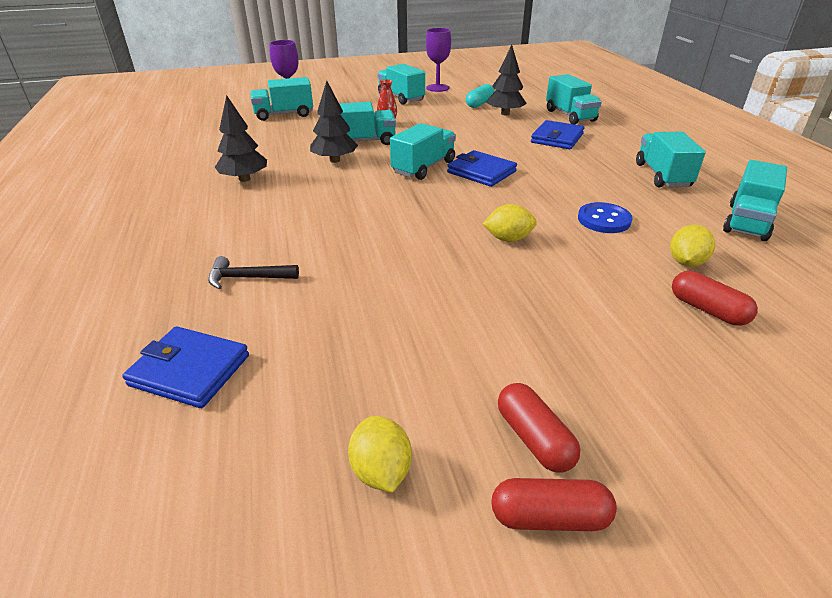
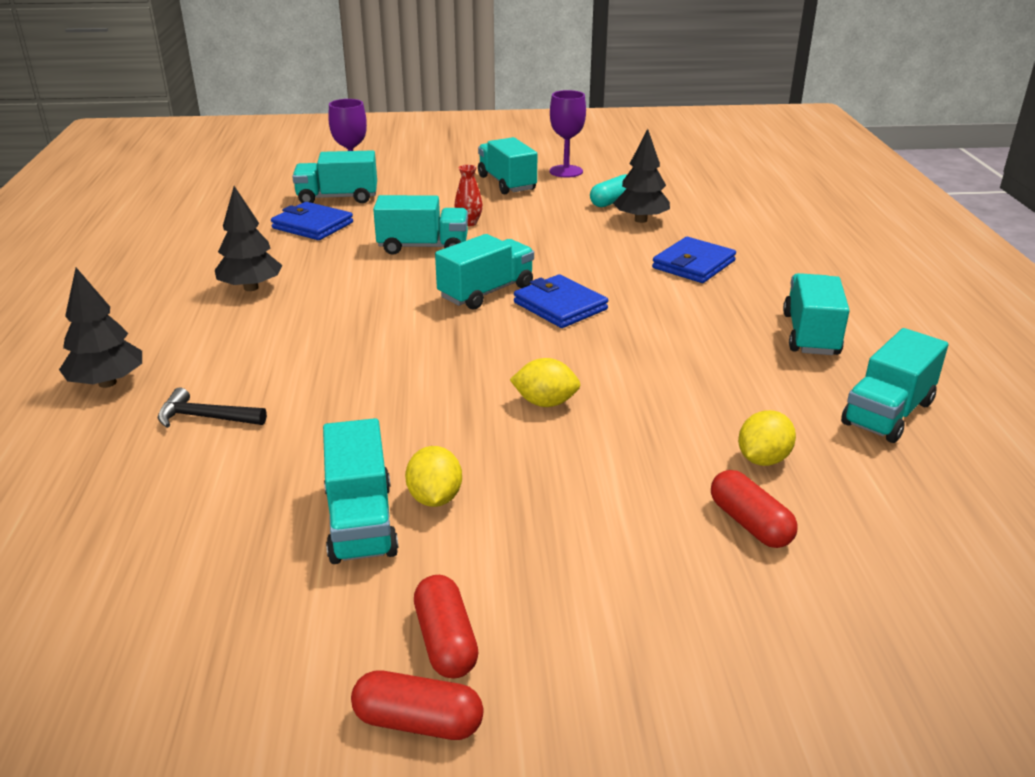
camera: 10 degrees right, 5 degrees down
(190, 370) = (104, 516): blue wallet -> blue wallet (312, 225)
(334, 160) = (375, 271): black tree -> black tree (107, 383)
(381, 471) = (262, 649): yellow lemon -> yellow lemon (435, 498)
(570, 115) = (733, 230): turquoise truck -> turquoise truck (361, 522)
(604, 220) = (687, 390): blue button -> none

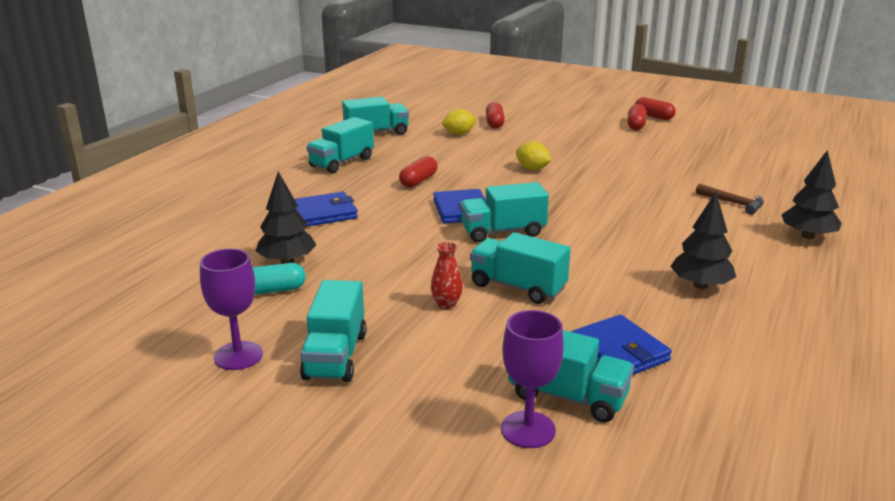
camera: 150 degrees left, 5 degrees down
(206, 417) = (733, 203): black hammer -> brown hammer
(361, 522) = (655, 153): turquoise truck -> none
(435, 498) = (617, 152): yellow lemon -> none
(667, 333) = (418, 181): none -> red capsule

